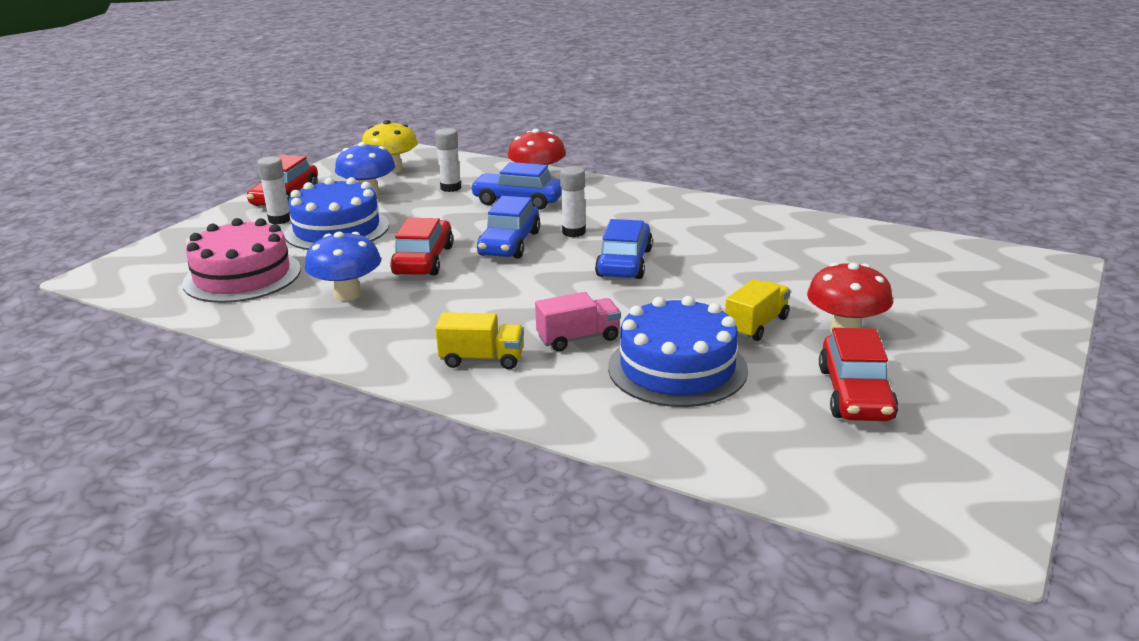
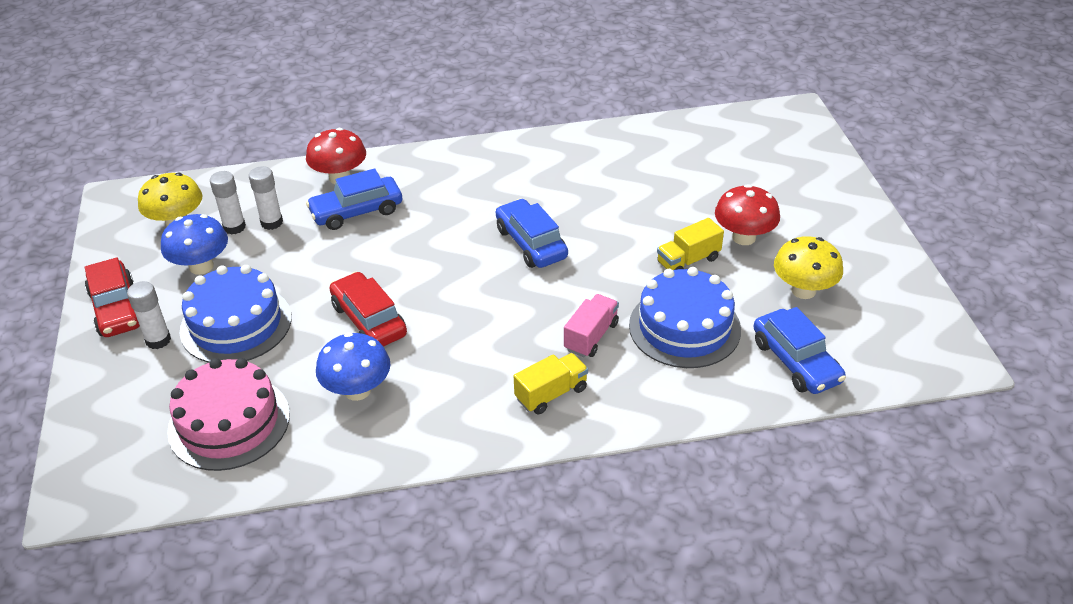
camera: 40 degrees left, 15 degrees up
(509, 244) = (416, 266): blue car -> blue car (795, 361)
(573, 232) = (451, 228): white glue stick -> white glue stick (234, 227)
(756, 325) = (688, 261): yellow truck -> yellow truck turned 120 degrees counterclockwise
(854, 394) = (803, 290): red car -> yellow mushroom

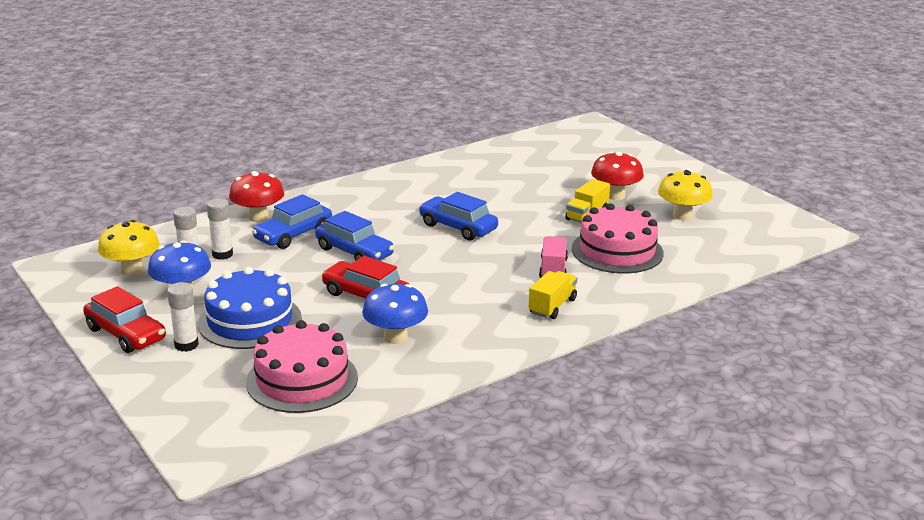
camera: 25 degrees left, 15 degrees down
(684, 327) = (617, 251): blue cake -> pink cake
(795, 361) = (711, 253): blue car -> blue car (354, 252)

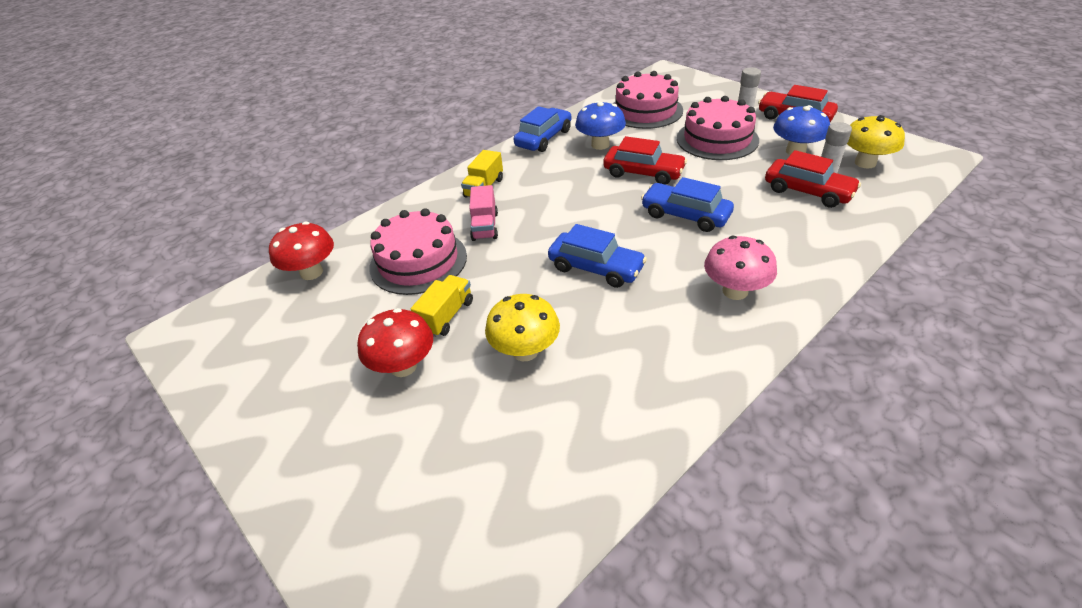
camera: 175 degrees right, 15 degrees up
(222, 254) = (808, 191): white glue stick -> red car
(250, 321) = (717, 139): blue cake -> pink cake
(258, 217) = (827, 245): red mushroom -> red mushroom (311, 272)
(293, 235) = (765, 226): blue car -> blue car (544, 138)
(359, 202) = (735, 291): none -> pink mushroom
(682, 216) = (325, 336): yellow mushroom -> yellow mushroom (525, 351)

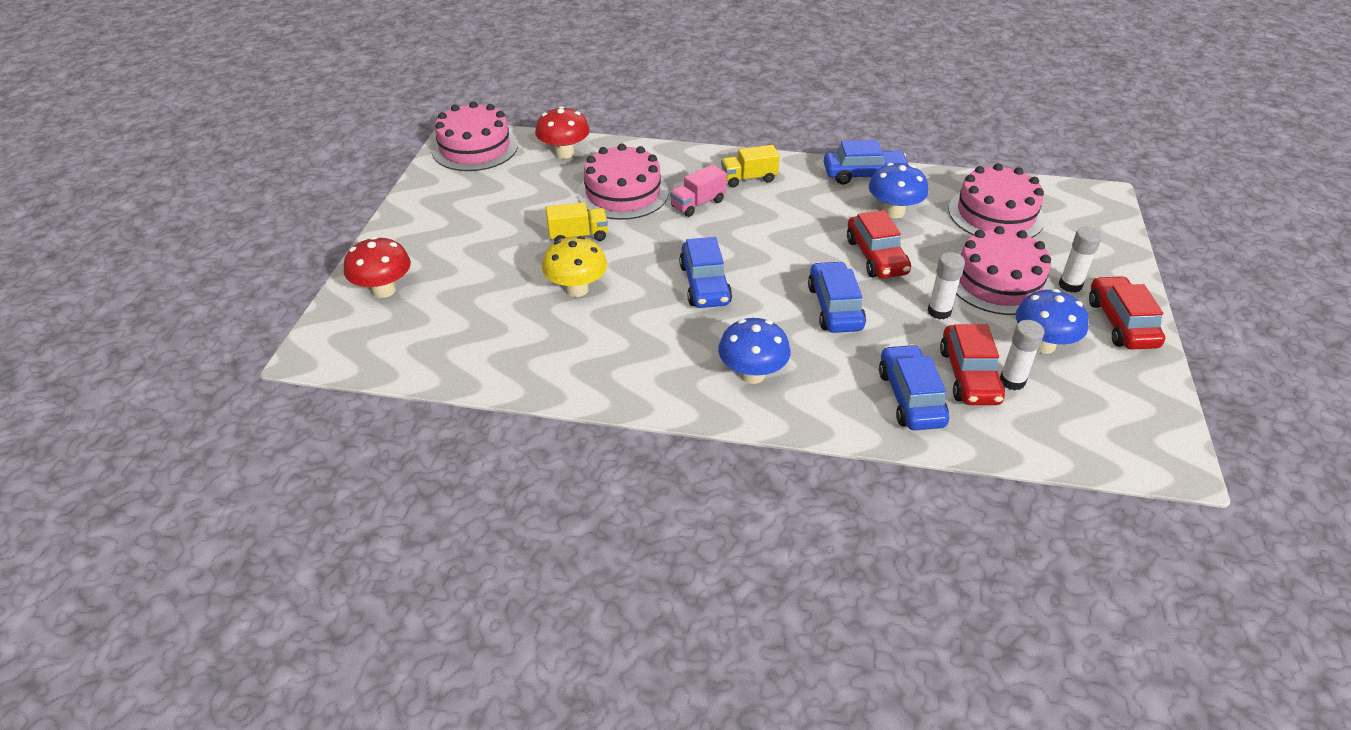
camera: 50 degrees right, 0 degrees up
(213, 331) = (475, 148): none -> pink cake
(403, 366) = (514, 242): red mushroom -> red mushroom (383, 290)
(729, 174) = (939, 311): none -> white glue stick
(735, 291) = (752, 374): pink mushroom -> blue mushroom
(816, 225) = (911, 398): none -> blue car
(865, 163) = (1082, 404): yellow mushroom -> none

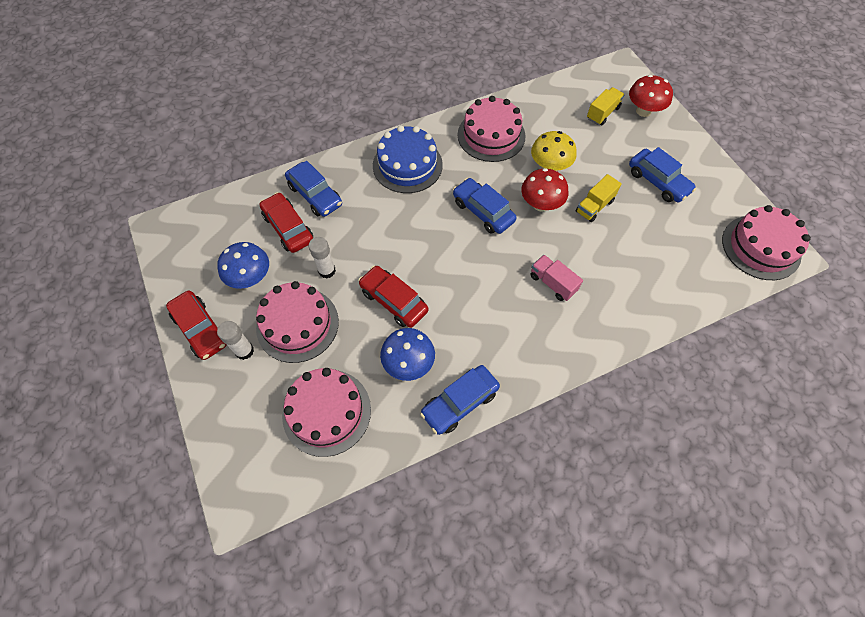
camera: 145 degrees right, 20 degrees up
(564, 153) = (698, 281): red mushroom -> red mushroom (540, 204)
(623, 193) = (611, 263): pink cake -> pink cake (491, 135)
(698, 204) = (552, 283): pink truck -> pink truck turned 60 degrees counterclockwise
(748, 178) = (543, 337): yellow truck -> yellow truck (602, 113)
(752, 374) = (407, 165): blue mushroom -> blue cake
(835, 307) = (393, 237): blue car -> blue car (657, 182)
(1012, 381) = (262, 237): white glue stick -> none

